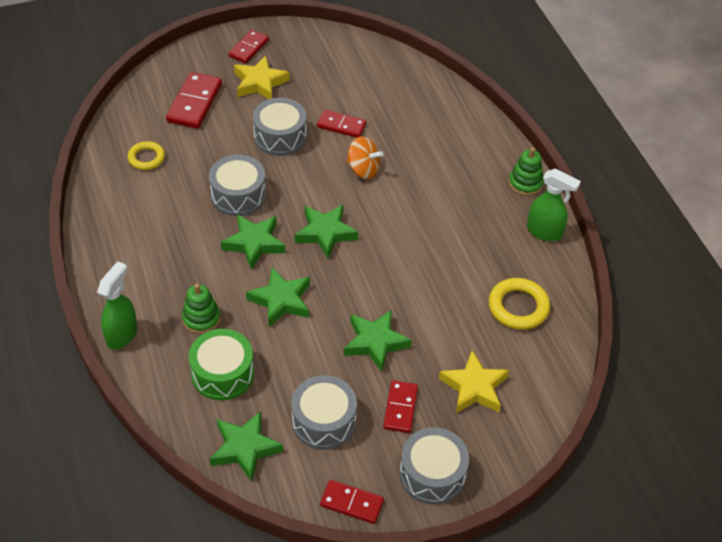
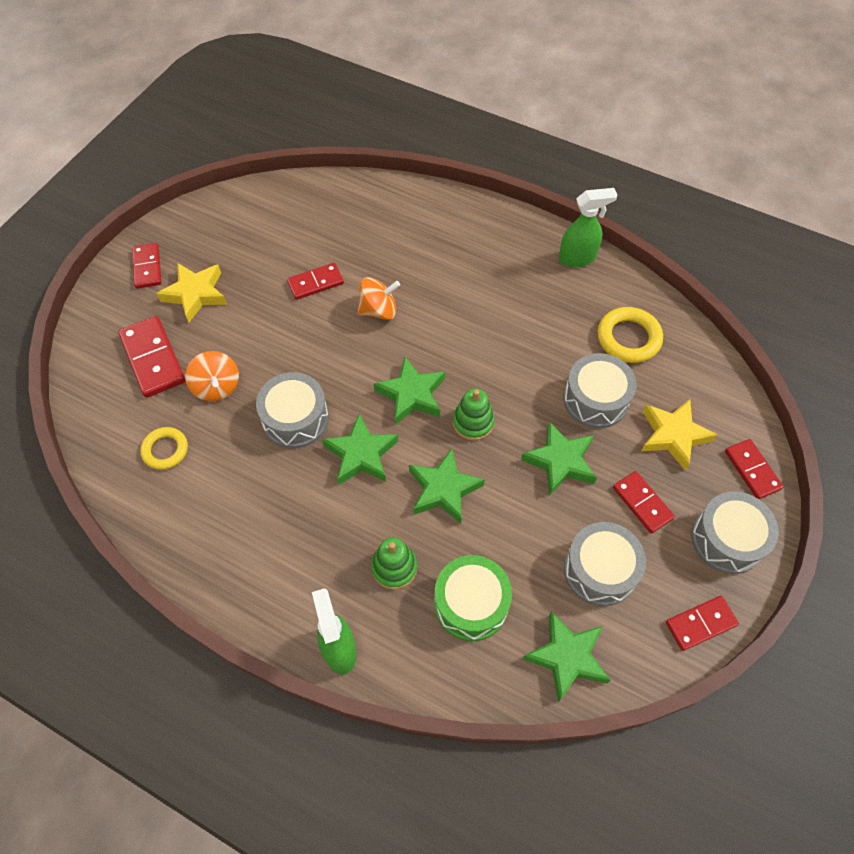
camera: 40 degrees left, 10 degrees up
(213, 144) = (217, 387): none -> orange spinning top
(280, 136) = (272, 333): grey drum -> grey drum (595, 400)
(505, 451) = (752, 470): none -> red domino
(525, 183) = (518, 226): green stacking toy -> green stacking toy (473, 422)

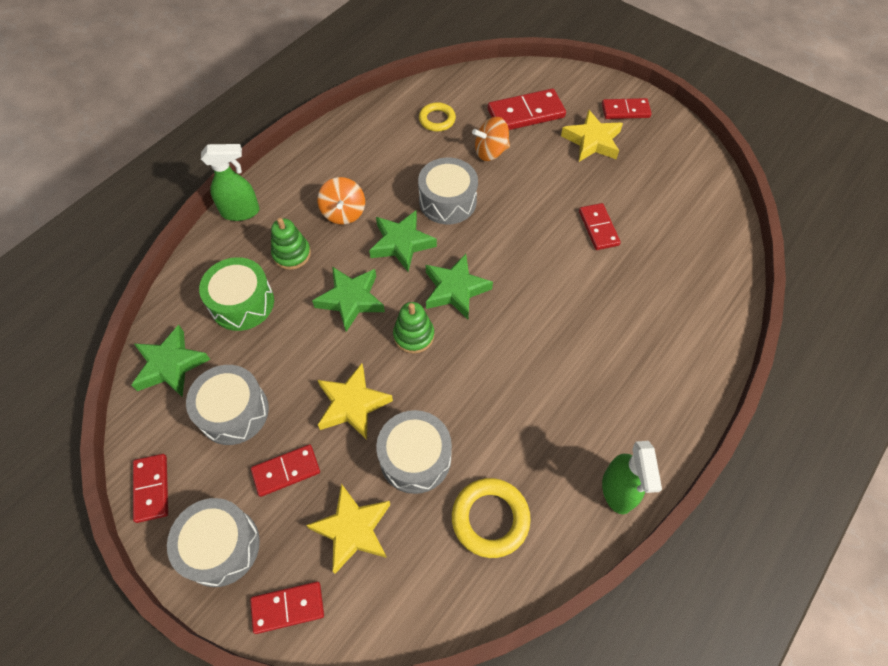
camera: 100 degrees right, 0 degrees up
(379, 310) = (559, 276): orange spinning top -> orange spinning top (344, 213)
(560, 461) = (352, 404): green star -> yellow star

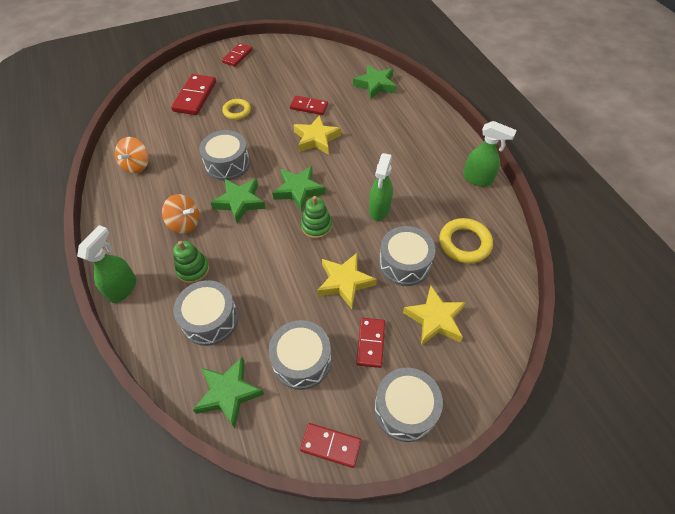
camera: 60 degrees left, 5 degrees down
(242, 303) = (210, 319): green drum -> grey drum
(288, 608) = (470, 380): red domino -> none
(351, 300) = (262, 249): green star -> green star (375, 85)
(437, 119) = (155, 139): yellow ring -> yellow ring (237, 111)
(481, 390) = (379, 210): none -> green spray bottle
(490, 152) = (208, 126): orange spinning top -> orange spinning top (137, 165)
(592, 141) = (245, 79): yellow star -> yellow star (316, 139)

